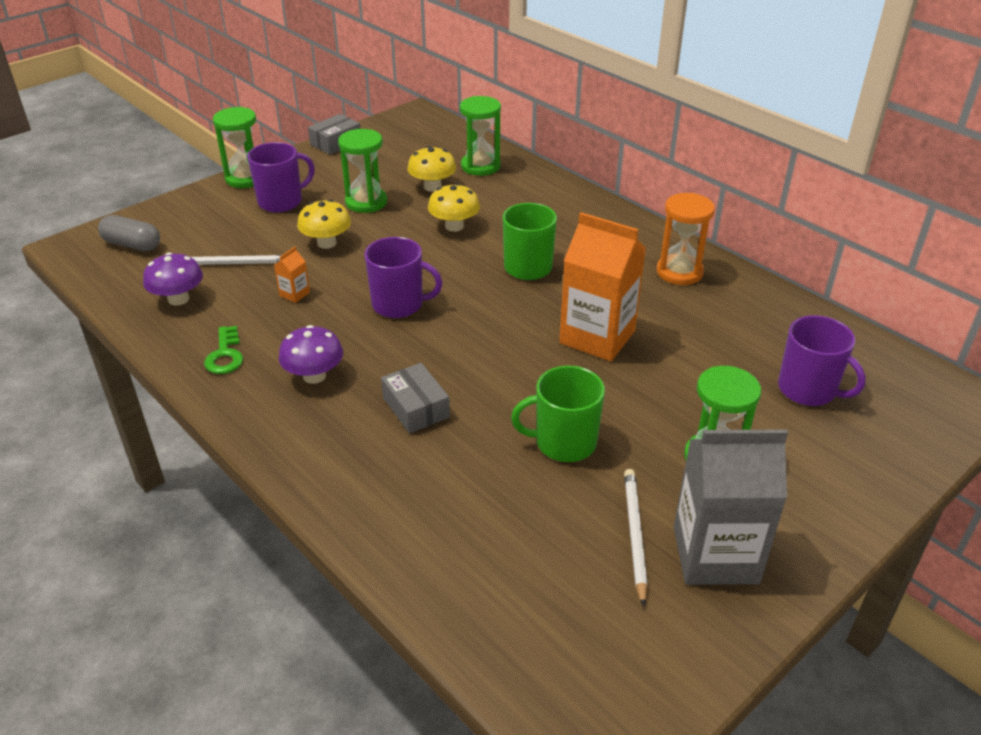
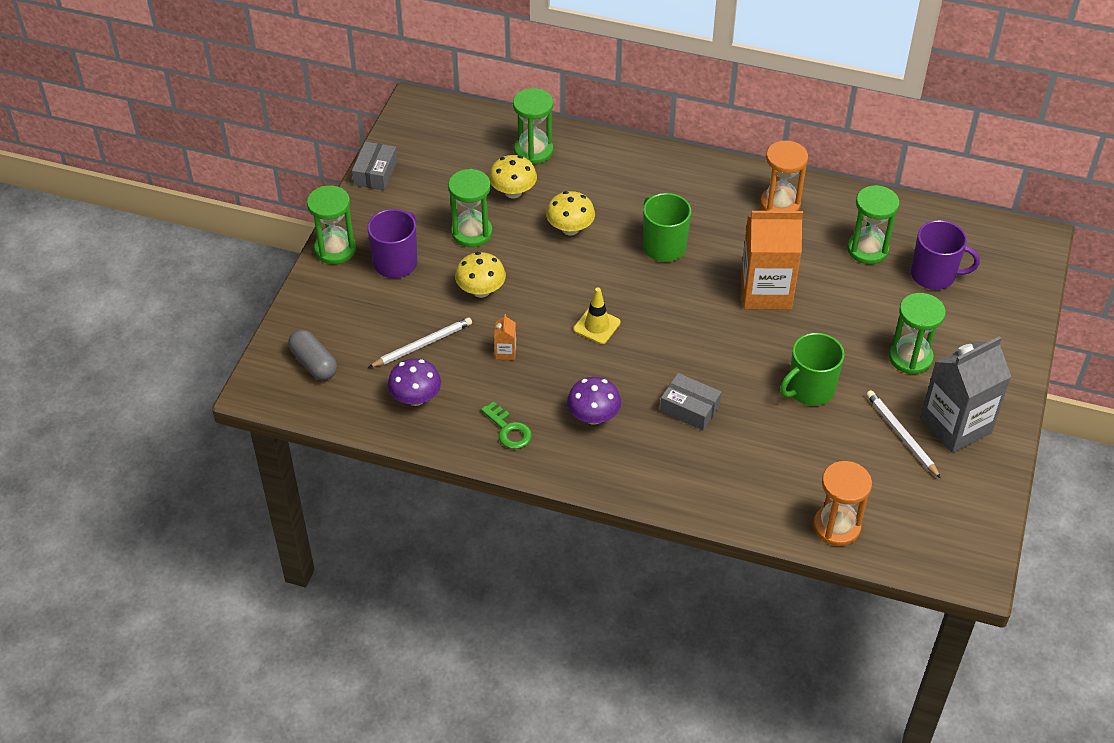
camera: 30 degrees left, 10 degrees up
(132, 245) = (314, 363): grey capsule -> grey capsule turned 60 degrees clockwise
(399, 304) = (596, 326): purple mug -> yellow traffic cone
(463, 602) = (836, 526): none -> orange hourglass
(745, 340) = (867, 249): none -> green hourglass

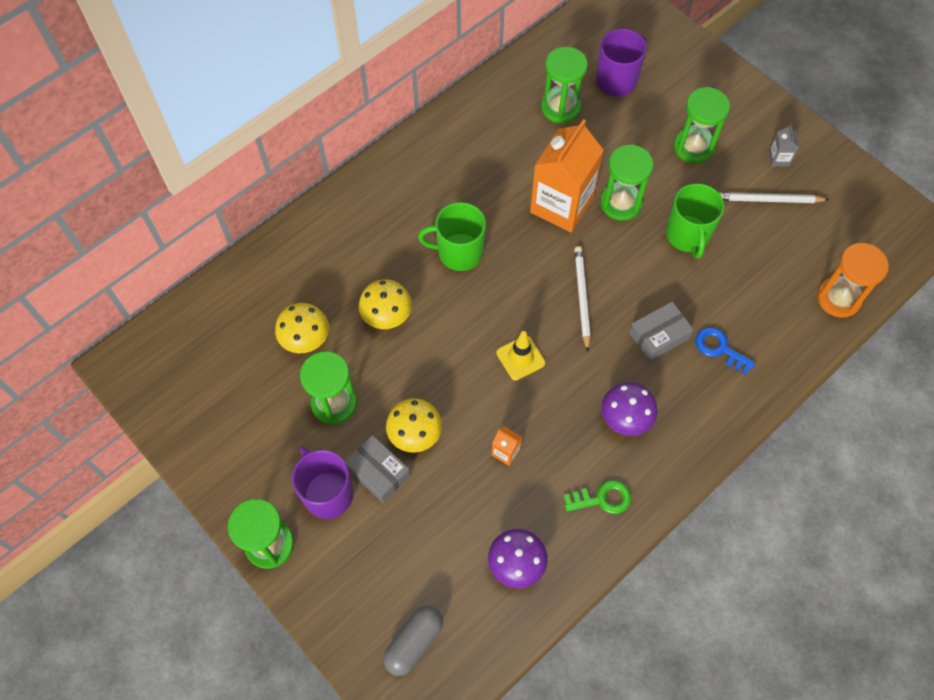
camera: 60 degrees left, 15 degrees up
(314, 363) = (414, 642): grey capsule -> grey capsule turned 45 degrees counterclockwise
(375, 173) = (188, 451): grey box -> grey box (378, 472)
(422, 344) = (452, 523): white pencil -> white pencil (581, 298)
(533, 151) = (263, 292): green hourglass -> green hourglass (620, 203)
(711, 456) = (719, 349): none -> blue key
(780, 204) = (468, 138): orange hourglass -> none
(955, 425) = (778, 158): grey carton -> grey carton, size x0.40

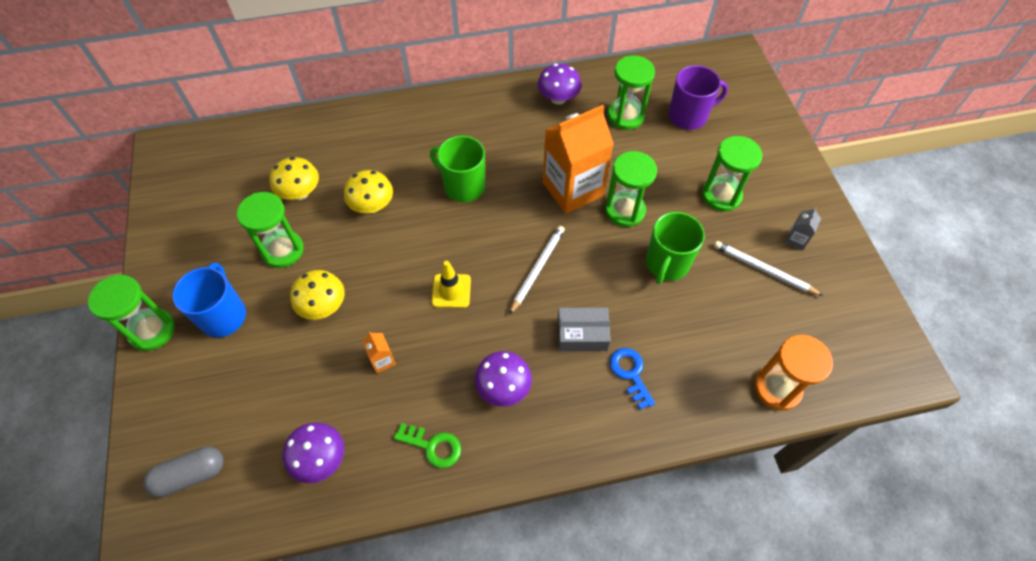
camera: 30 degrees right, 5 degrees down
(327, 493) = (223, 316): purple mug -> blue mug
(378, 472) = (273, 321): grey box -> none
(485, 118) = (558, 98): none -> purple mushroom

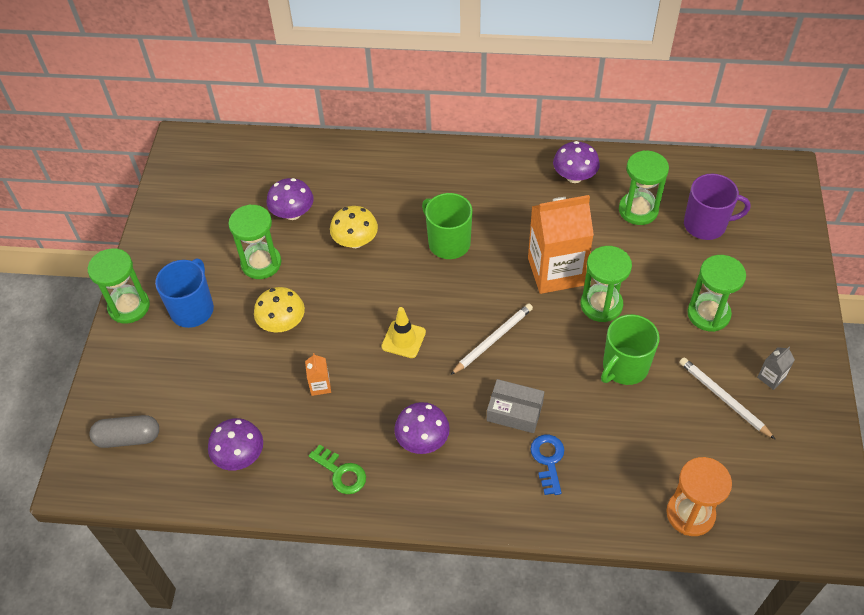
camera: 20 degrees right, 5 degrees down
(300, 193) = (292, 213): yellow mushroom -> purple mushroom

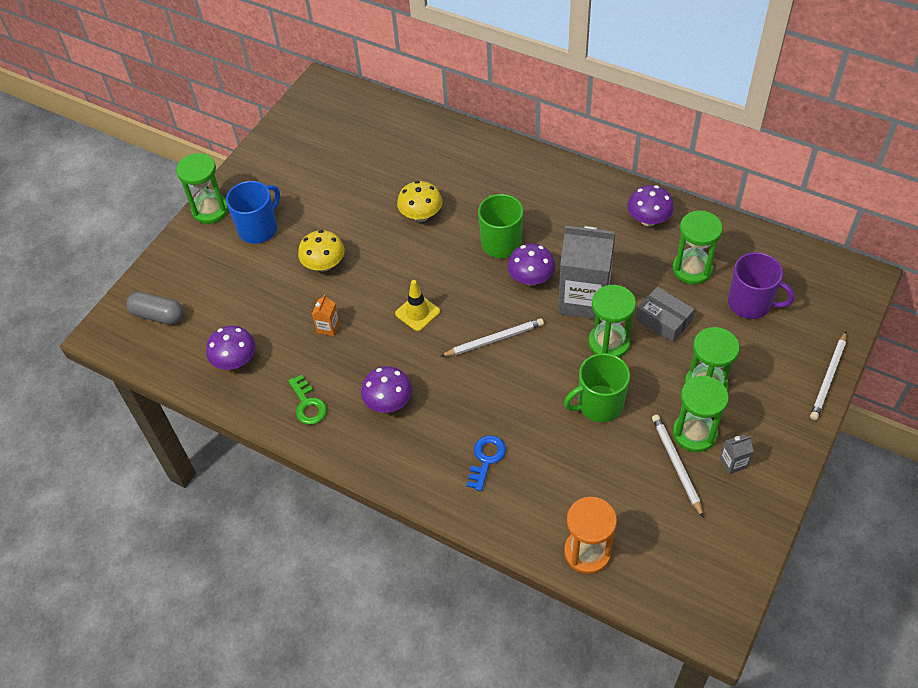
camera: 25 degrees right, 0 degrees up
(261, 263) = (333, 208): green hourglass -> green hourglass (694, 433)
(292, 213) = (380, 174): purple mushroom -> purple mushroom (531, 278)
(514, 411) = (480, 407): grey box -> grey box (663, 320)
(556, 271) = (583, 299): orange carton -> grey carton
(808, 269) = (828, 378): none -> white pencil

